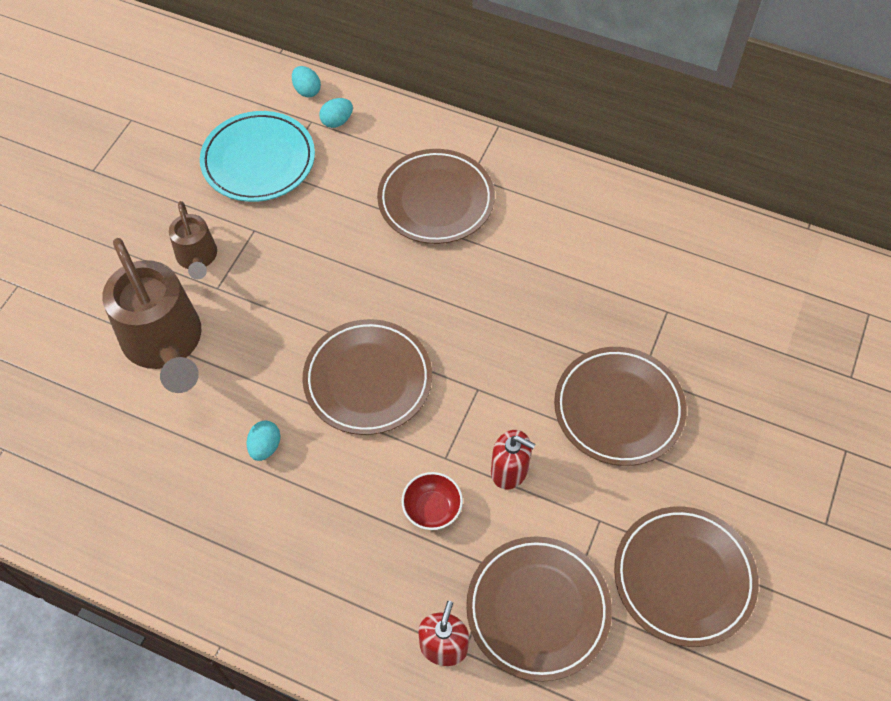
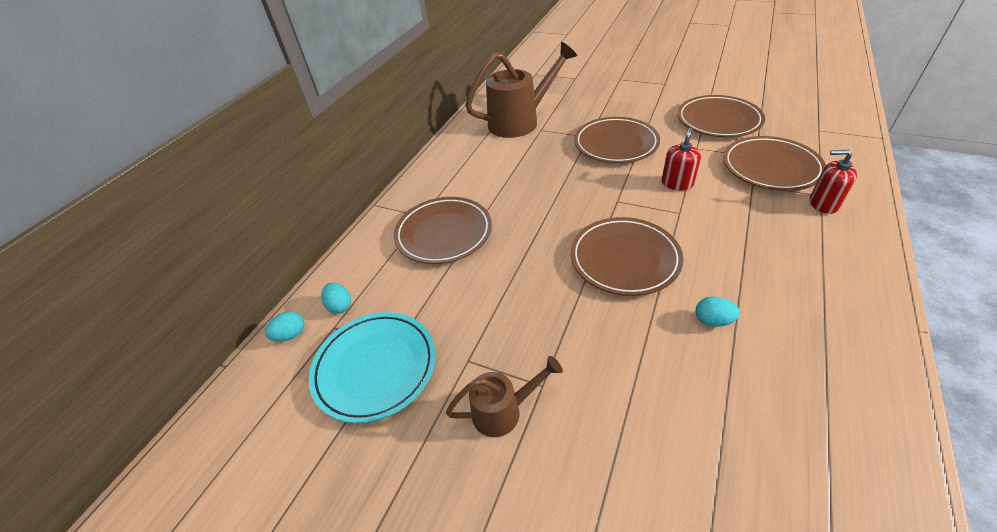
camera: 85 degrees left, 15 degrees down
(165, 344) = (621, 427): brown watering can -> brown watering can (520, 121)
(432, 508) = (723, 216): red bowl -> none

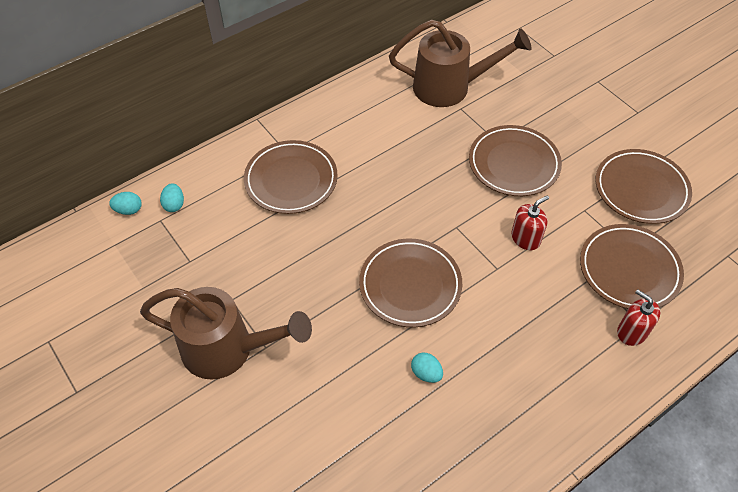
camera: 25 degrees right, 10 degrees up
(375, 368) = (168, 269): turquoise plate -> none
(503, 411) = (227, 349): brown watering can -> brown watering can, size x1.87

